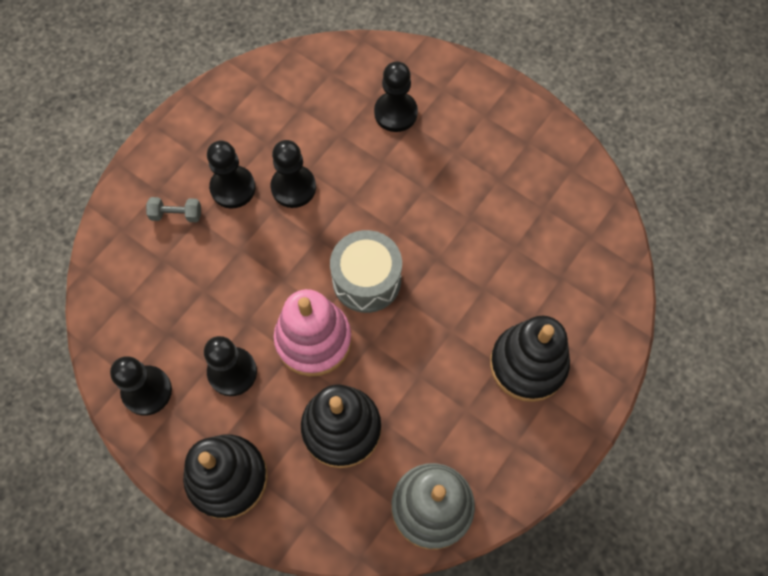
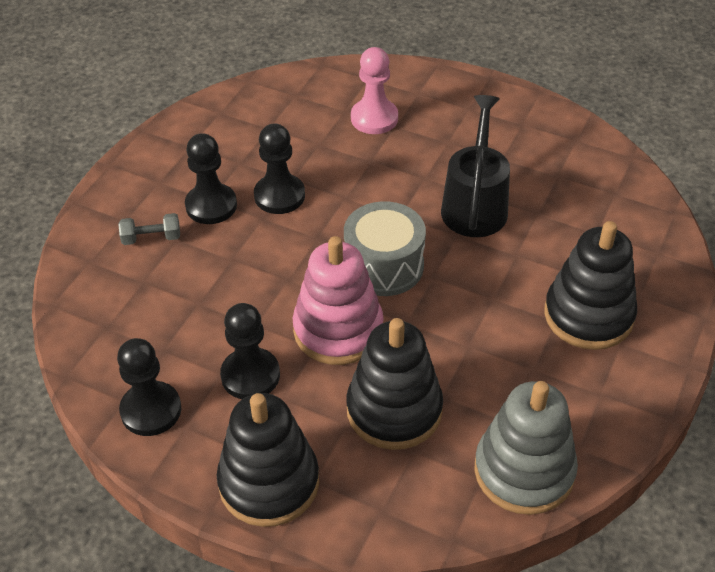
camera: 10 degrees left, 20 degrees down
(395, 113) = (374, 118): black pawn -> pink pawn
(461, 227) = (475, 204): none -> black watering can

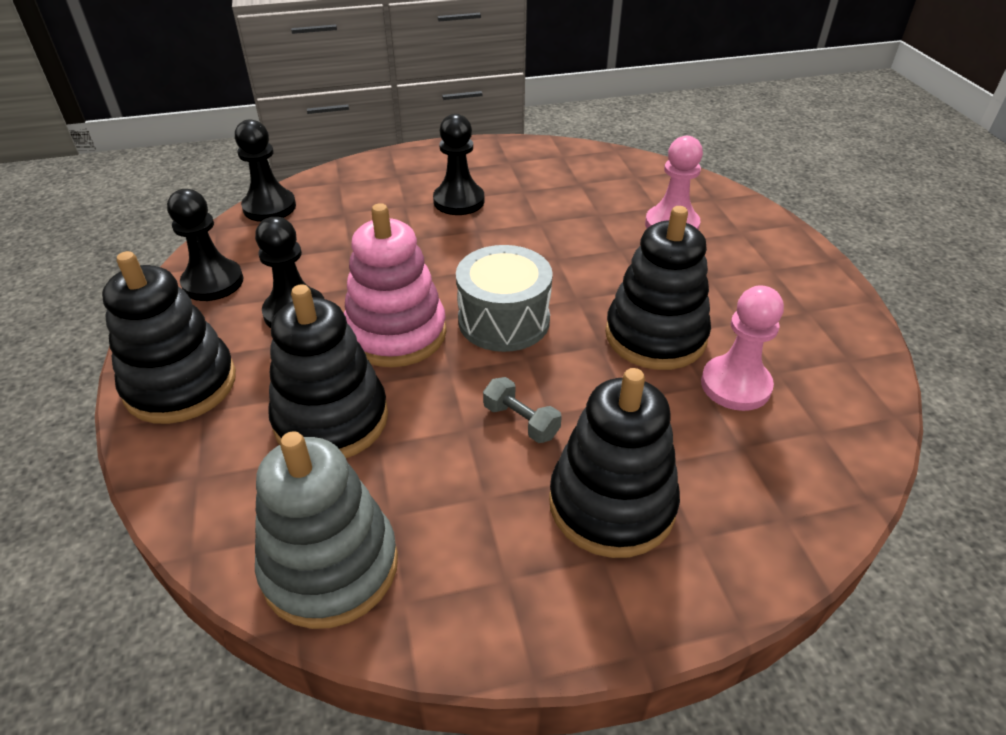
camera: 50 degrees right, 5 degrees down
(151, 238) = (392, 194): grey dumbbell -> grey dumbbell (521, 421)
(279, 196) = (512, 225): black pawn -> black pawn (269, 207)
(475, 204) = (655, 336): black watering can -> black stacking toy
(550, 200) = (735, 385): none -> pink pawn

